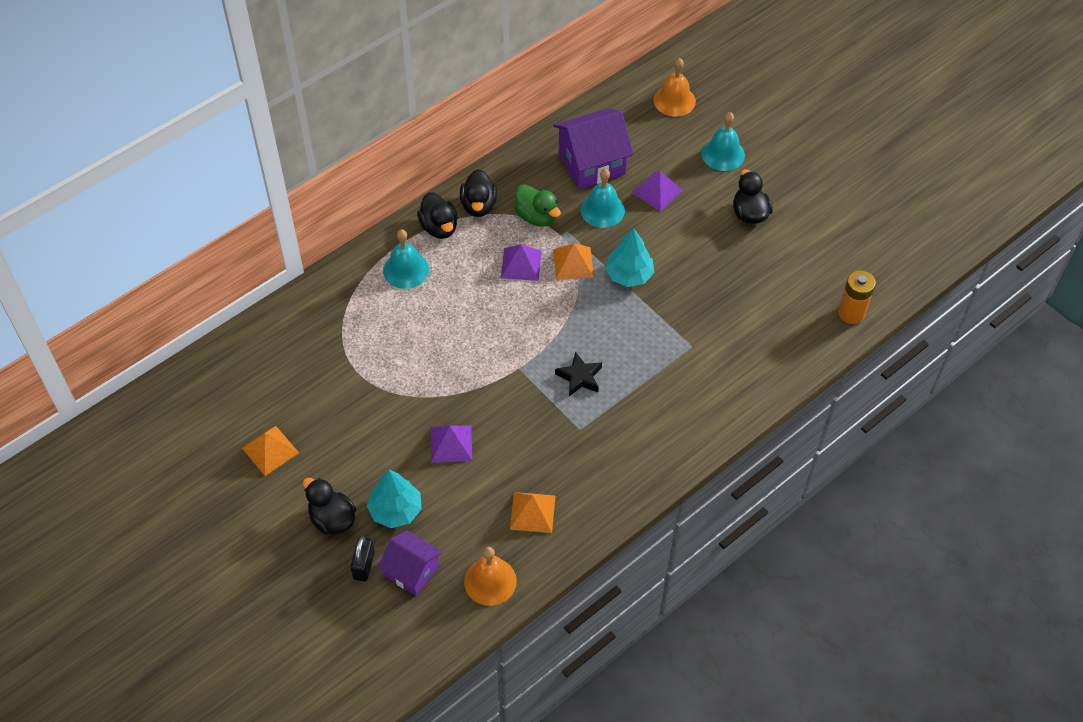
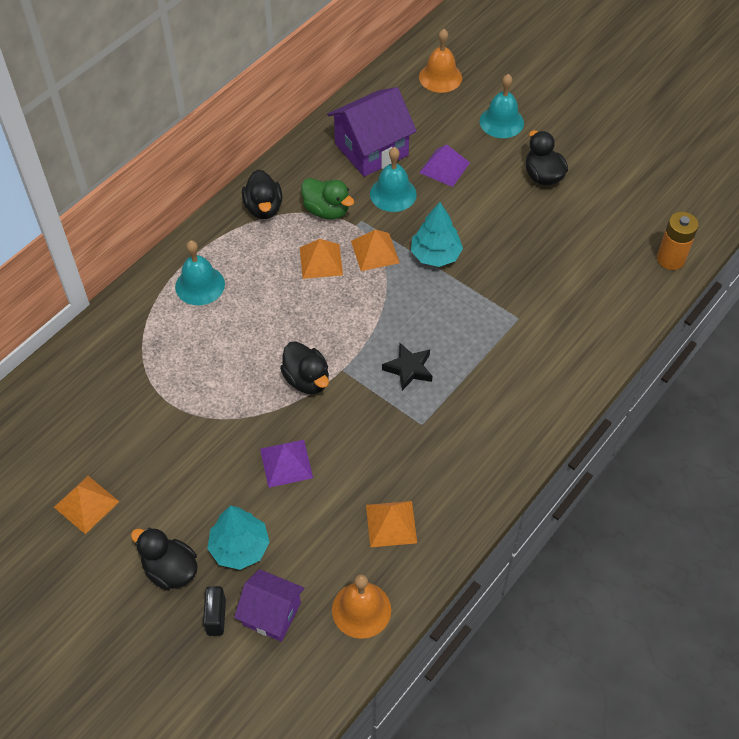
camera: 10 degrees left, 0 degrees up
(439, 227) = (226, 236): black duck -> black duck (307, 380)
(521, 264) = (321, 261): purple pyramid -> orange pyramid

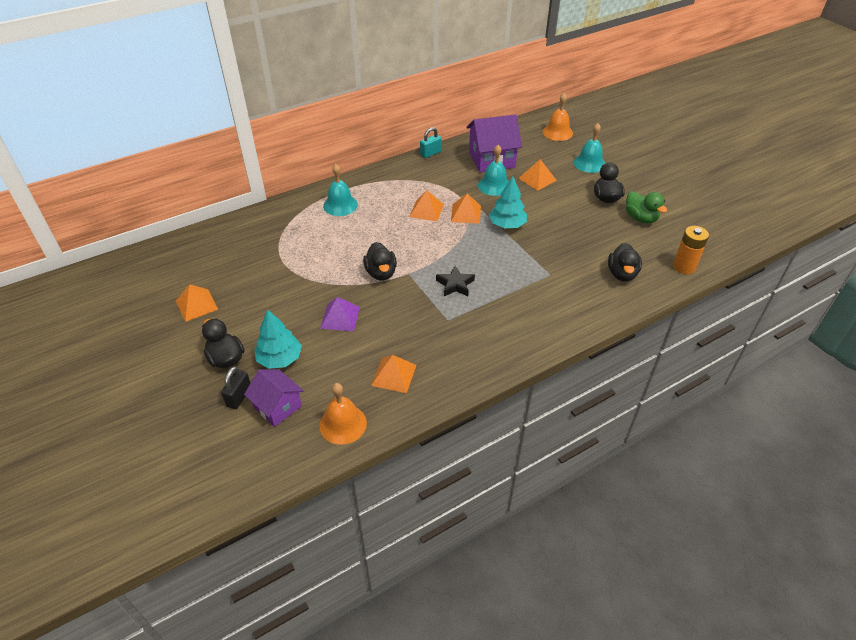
camera: 20 degrees right, 10 degrees down
(263, 208) = (404, 175): black duck -> black duck (622, 274)
(283, 160) = (430, 153): none -> turquoise padlock
(326, 210) = (445, 185): green duck -> green duck (640, 218)
(444, 167) = (537, 179): purple pyramid -> orange pyramid

